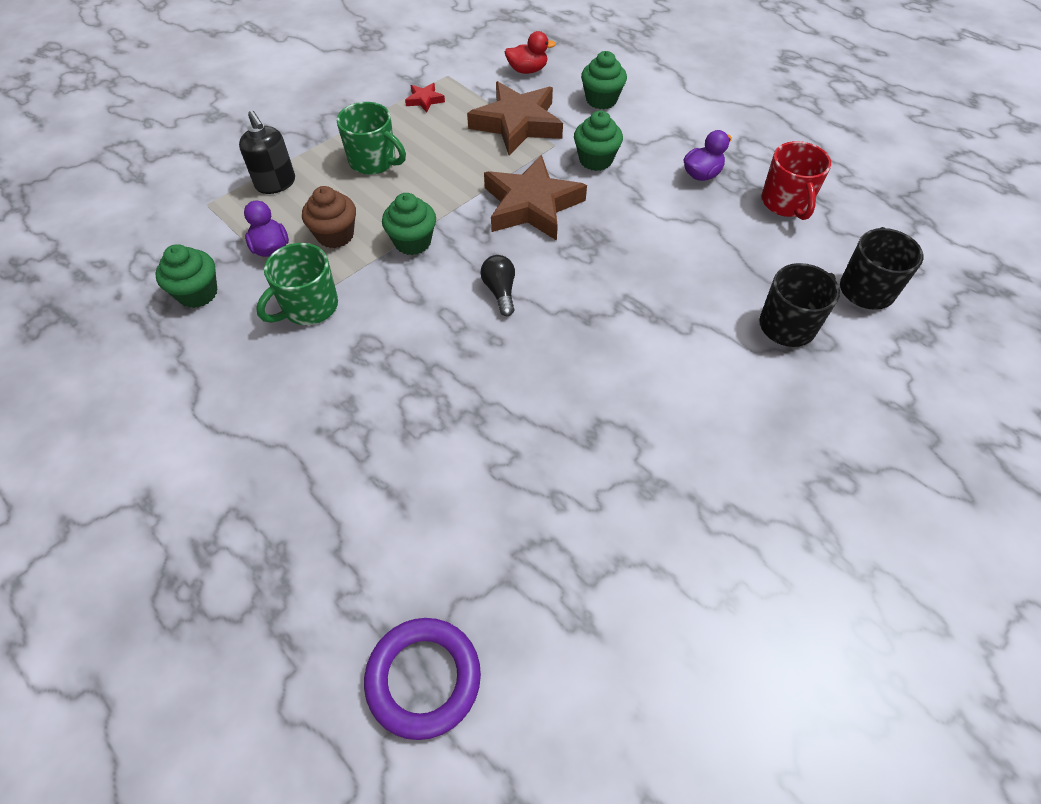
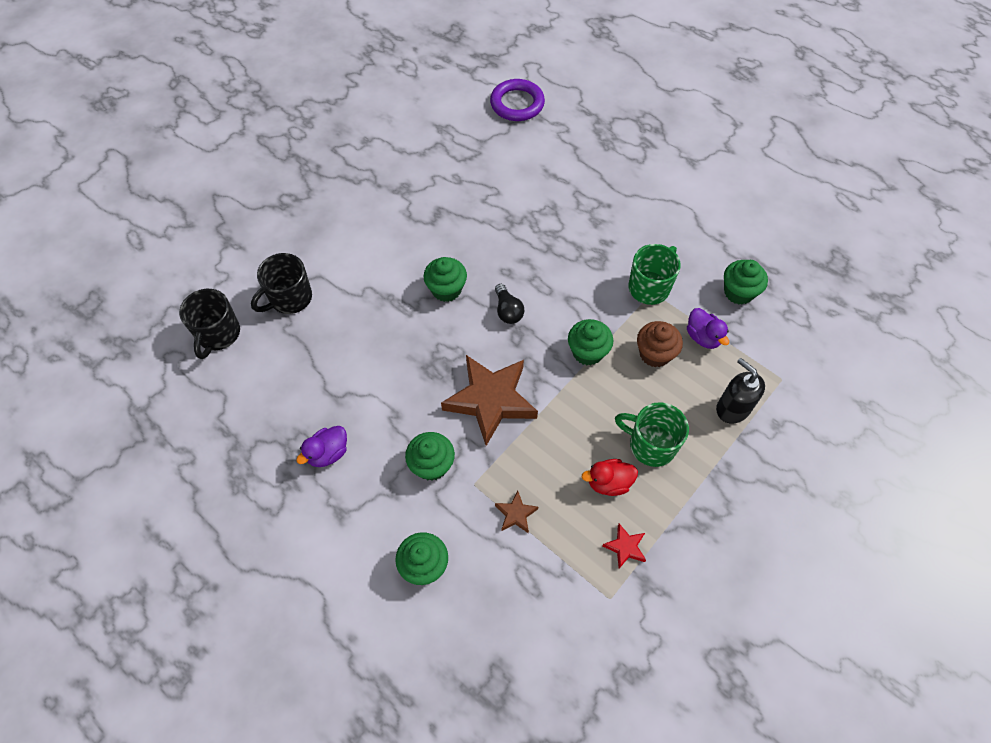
camera: 175 degrees right, 5 degrees up
(517, 124) = (516, 514): brown star -> brown star, size x0.42
(527, 70) = (514, 618): red duck -> red duck (608, 483)
(578, 322) = (446, 289): none -> green cupcake
(786, 203) = (256, 421): red mug -> none

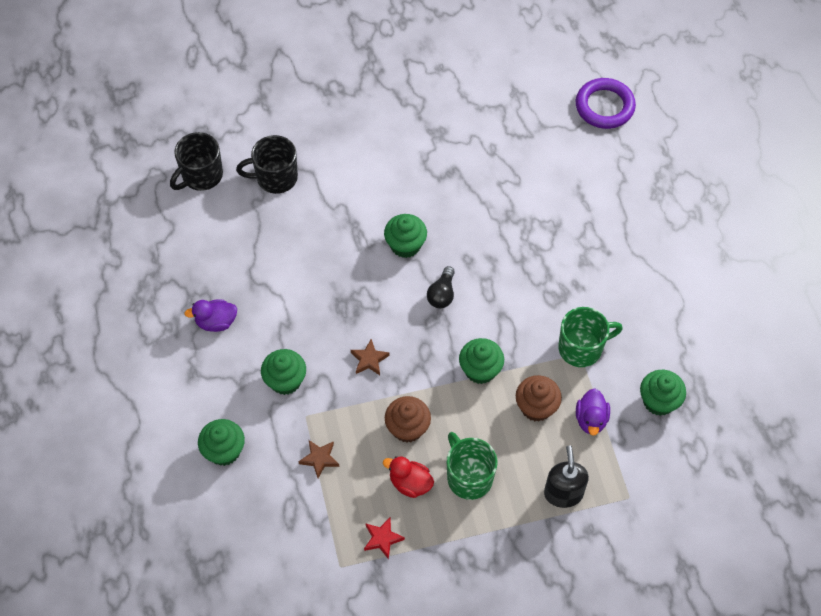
camera: 35 degrees right, 0 degrees up
(490, 400) = (369, 360): brown star -> brown star, size x0.42
(568, 437) = (407, 428): none -> brown cupcake

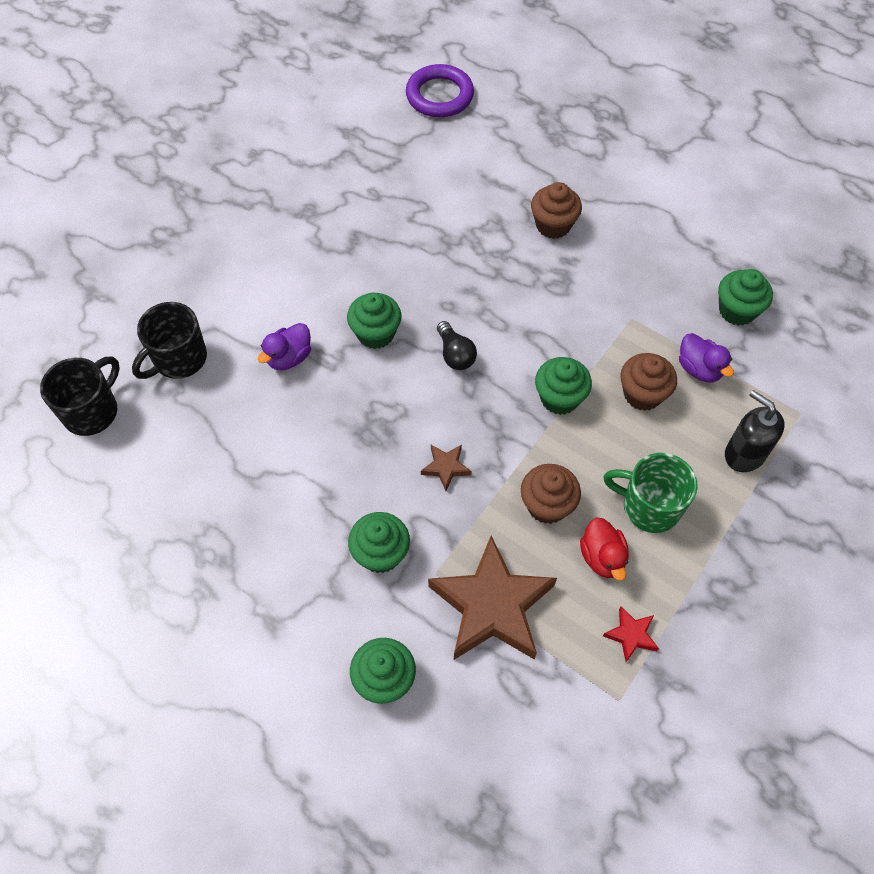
camera: 40 degrees left, 0 degrees up
(201, 176) = (92, 411): black mug -> black mug turned 150 degrees counterclockwise
(216, 322) = (248, 549): purple duck -> purple duck (289, 358)
(319, 459) = (492, 605): brown star -> brown star, size x2.35
(410, 483) = (602, 557): red duck -> red duck turned 90 degrees counterclockwise
(581, 348) = (627, 312): green mug -> none
(591, 254) = (553, 225): none -> brown cupcake

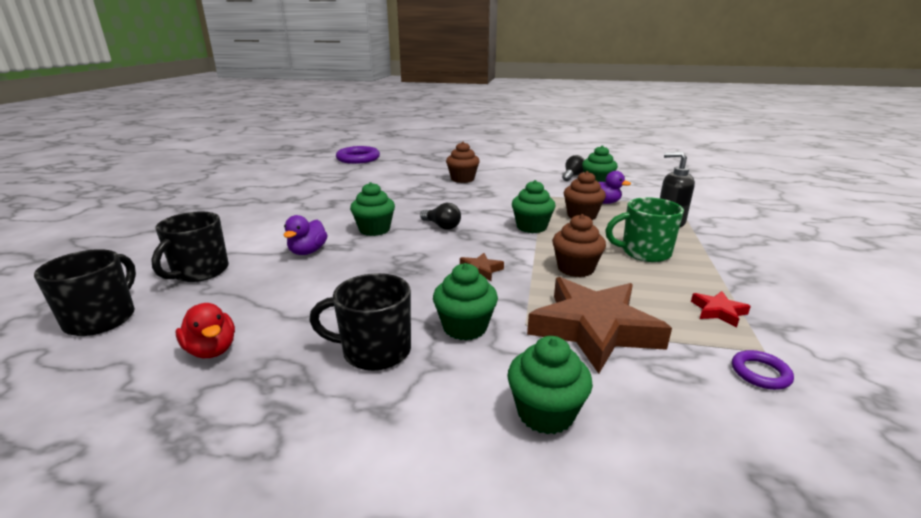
camera: 25 degrees left, 35 degrees down
(292, 552) = (374, 351): none -> black mug
(587, 720) = (760, 373): none -> purple ring
(602, 557) = (644, 281): red duck -> red duck (212, 350)
(720, 271) = (572, 176): none -> black light bulb

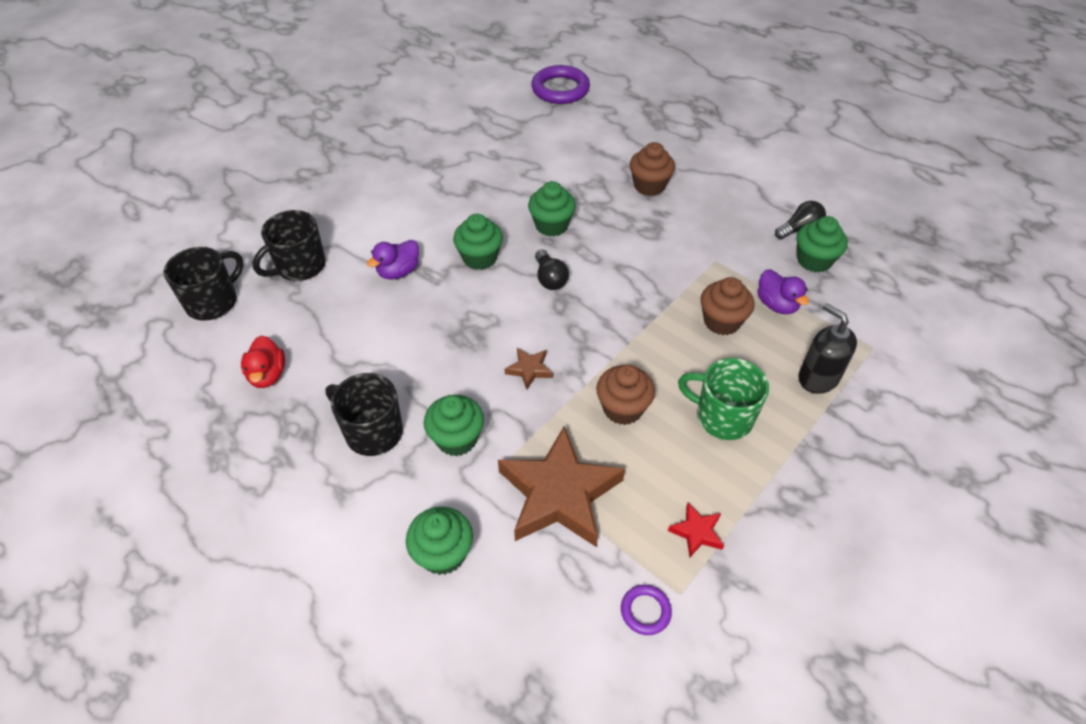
camera: 30 degrees right, 25 degrees up
(531, 227) = (643, 320): green cupcake -> green cupcake (551, 225)

